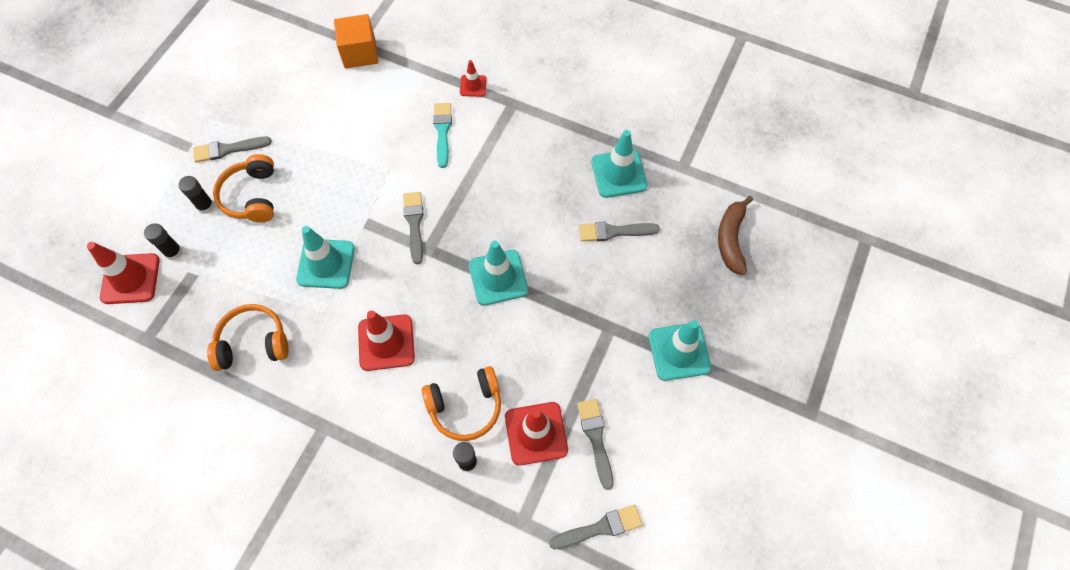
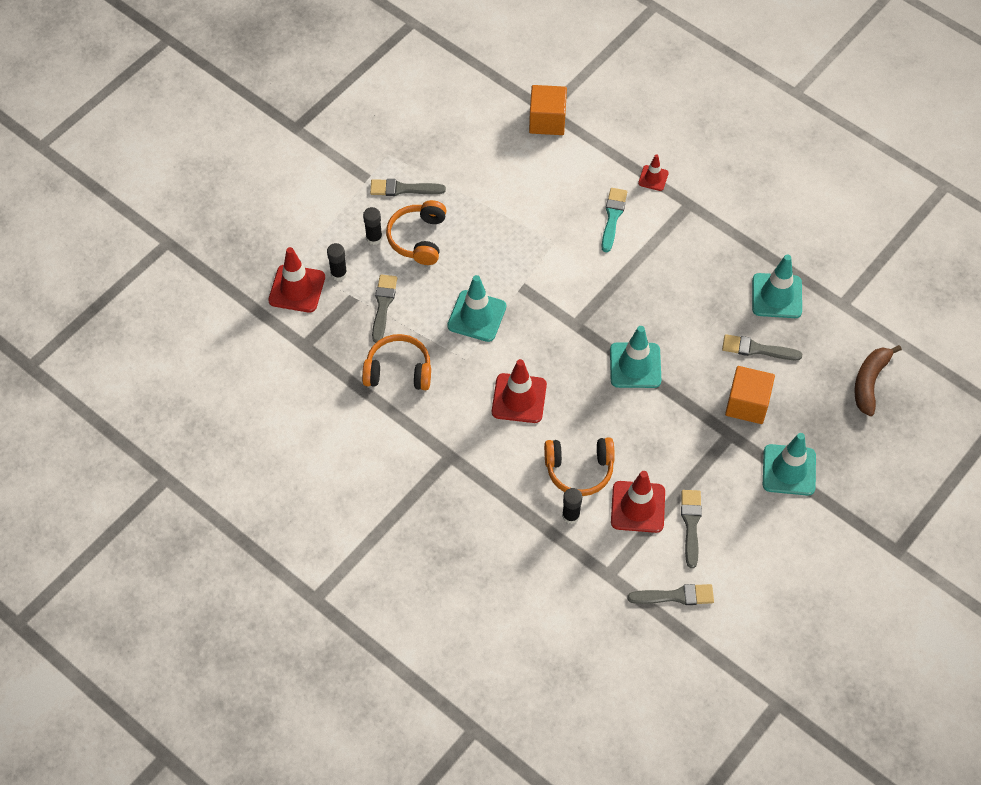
camera: 15 degrees right, 5 degrees down
(414, 224) = (567, 298): grey brush -> grey brush (383, 305)
(619, 291) = (747, 404): none -> orange cube

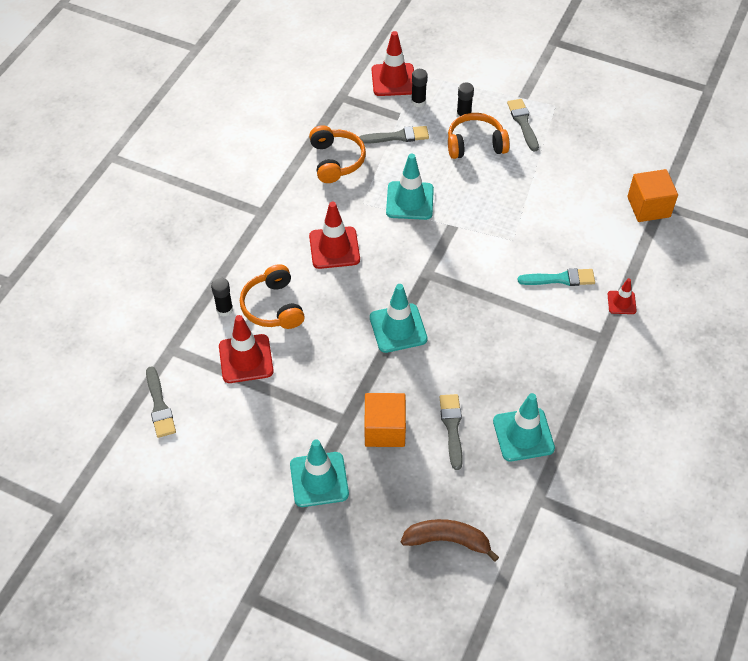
camera: 75 degrees right, 5 degrees down
(691, 524) = (237, 405): grey brush -> none

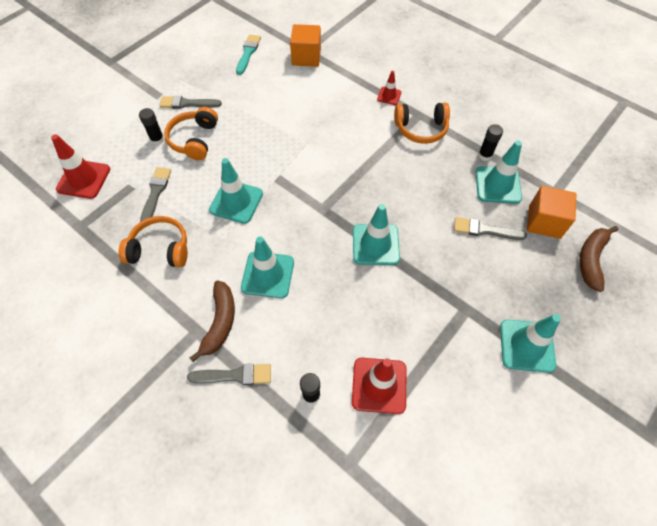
camera: 75 degrees left, 5 degrees up
(159, 406) = (420, 491): grey brush -> grey brush (235, 375)
(273, 307) = (321, 345): orange headphones -> orange headphones (421, 129)
(275, 226) = (220, 322): none -> brown banana
(334, 248) = (268, 275): red traffic cone -> turquoise traffic cone
(384, 429) = (480, 280): orange cube -> orange cube (544, 222)
(418, 102) = (122, 167): black glue stick -> black glue stick (485, 155)
(560, 279) = (356, 124): turquoise brush -> turquoise brush (248, 53)

